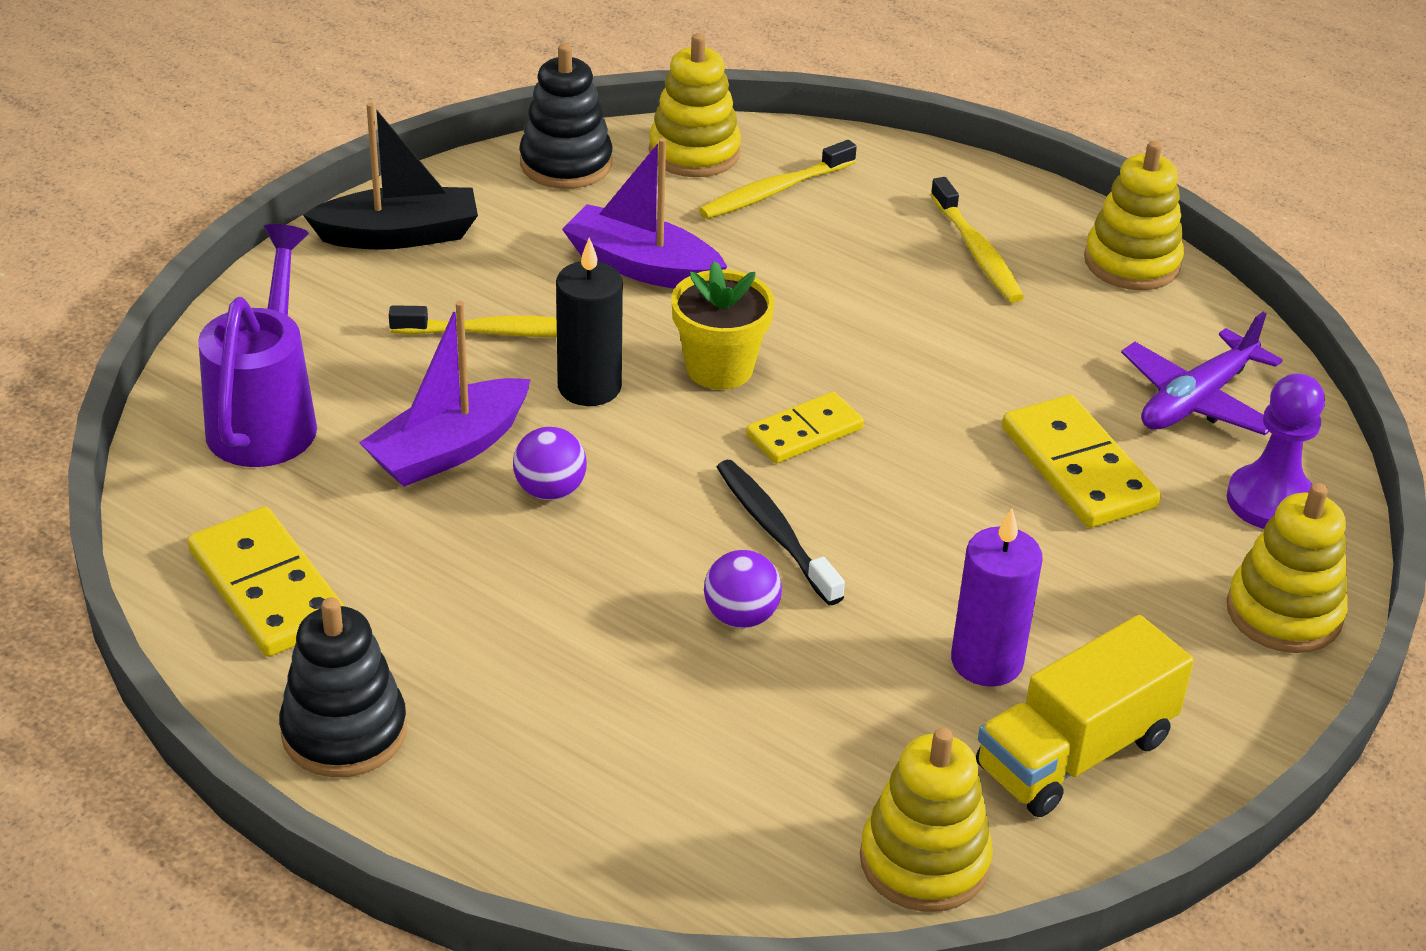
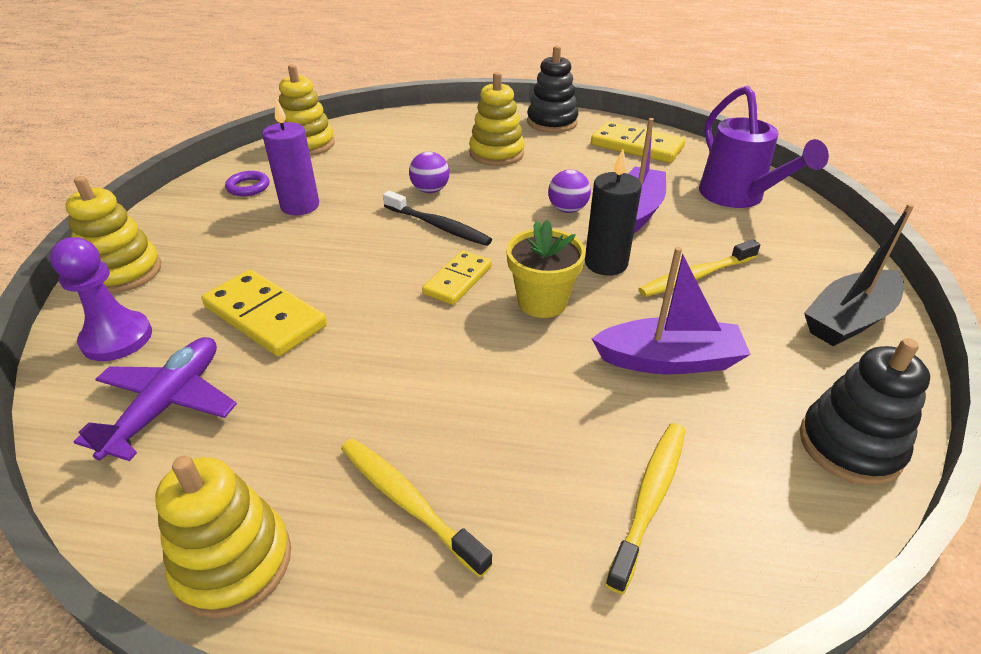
camera: 155 degrees right, 0 degrees up
(694, 152) = (771, 521): yellow stacking toy -> yellow stacking toy (496, 153)
(1074, 753) = (248, 187): yellow truck -> purple ring

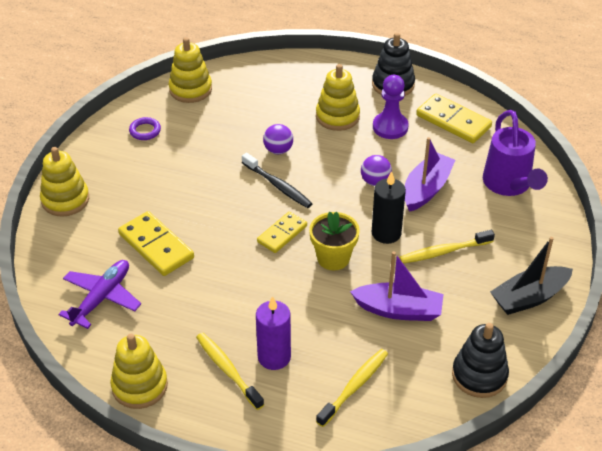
camera: 10 degrees right, 5 degrees up
(117, 338) = (68, 250): purple pawn -> purple pawn (390, 127)
(300, 206) = (182, 154): purple candle -> purple candle (274, 357)

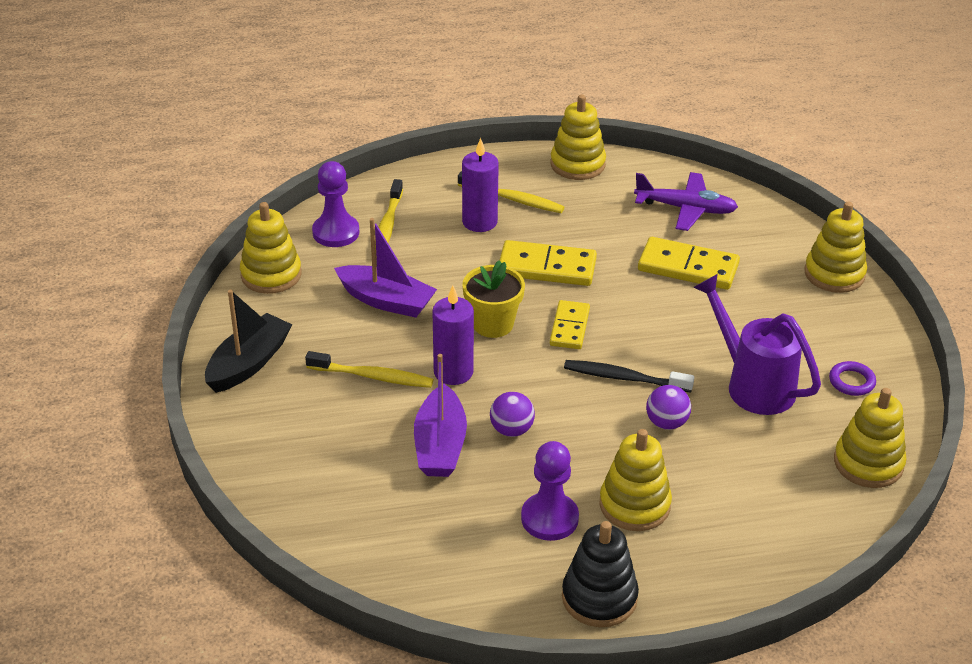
camera: 150 degrees right, 5 degrees down
(102, 298) = (686, 209): purple plane -> purple plane turned 75 degrees counterclockwise
(386, 233) = (453, 372): black candle -> purple candle
(399, 310) = (386, 301): purple boat -> purple boat turned 135 degrees counterclockwise
(402, 399) = (336, 232): none -> purple pawn
(444, 252) = (373, 376): yellow toothbrush -> yellow toothbrush turned 60 degrees clockwise
(453, 121) = (466, 567): yellow domino -> yellow domino (547, 267)
(479, 375) = (271, 275): black stacking toy -> yellow stacking toy
(509, 185) = (334, 494): purple watering can -> purple watering can (753, 385)

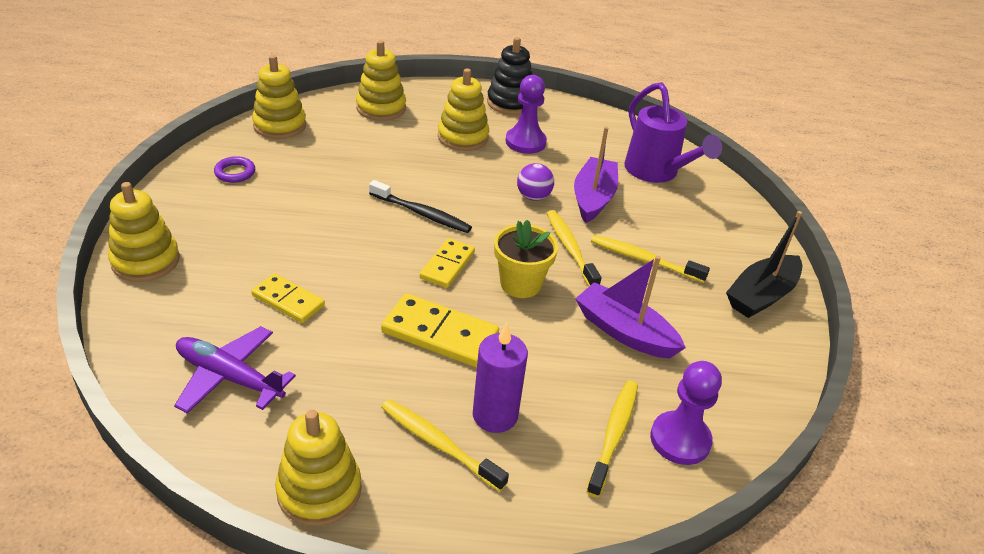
camera: 170 degrees left, 0 degrees up
(271, 275) = (754, 393): yellow stacking toy -> yellow stacking toy (381, 108)
(453, 372) = (570, 249): purple candle -> yellow toothbrush
(666, 423) = (408, 177): purple ball -> none
(688, 267) = (288, 301): yellow domino -> yellow domino, size x0.65
(753, 385) = (317, 187): purple watering can -> purple watering can (656, 172)

